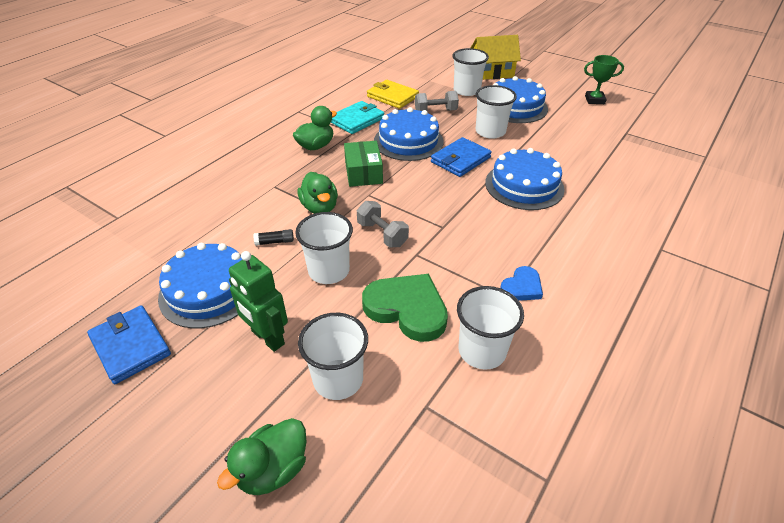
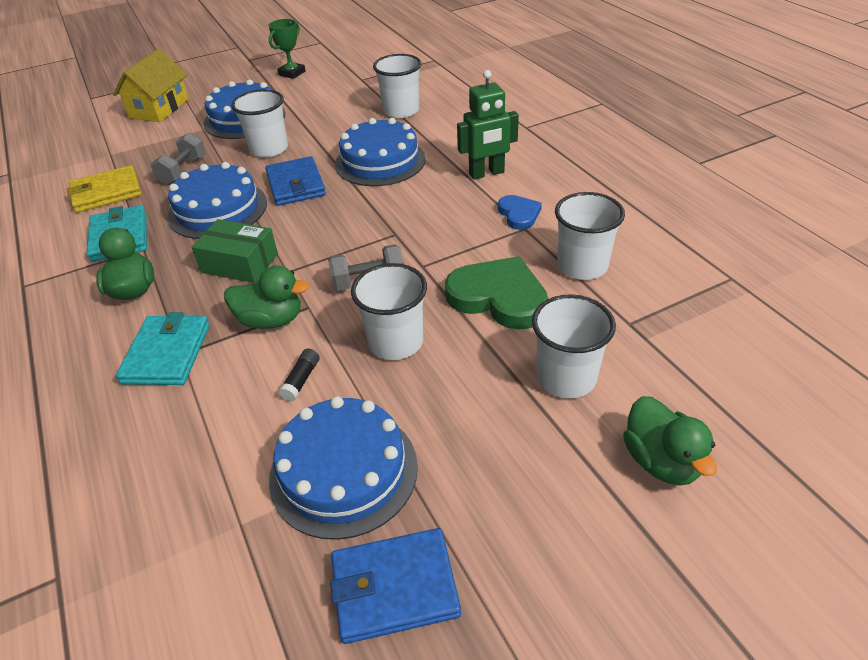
camera: 60 degrees left, 0 degrees up
(267, 338) = (470, 425): green robot -> green robot (486, 173)
(272, 181) = (167, 354): none -> turquoise wallet
(407, 309) = (498, 297): green heart -> green heart turned 60 degrees clockwise
(466, 90) = (171, 136): white cup -> white cup (401, 111)

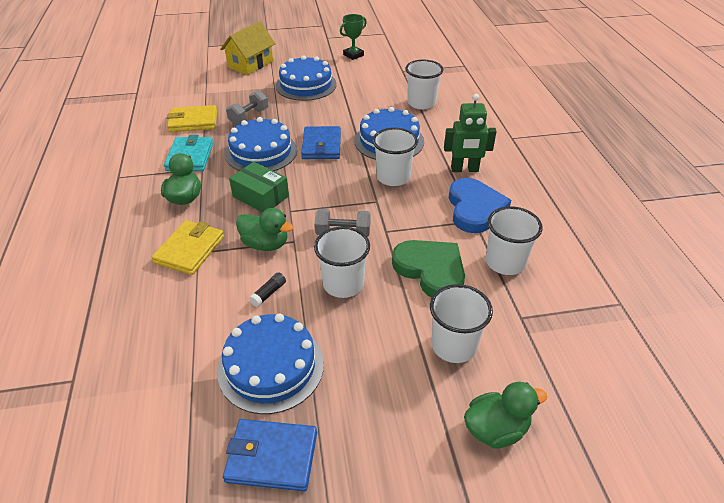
camera: 15 degrees right, 0 degrees up
(167, 354) = (189, 250): turquoise wallet -> yellow wallet
(269, 149) = (313, 113): white cup -> white cup (393, 177)
(519, 214) = (474, 209): blue heart -> blue heart, size x1.82
(661, 461) = (496, 429): green duck -> green duck turned 105 degrees counterclockwise

